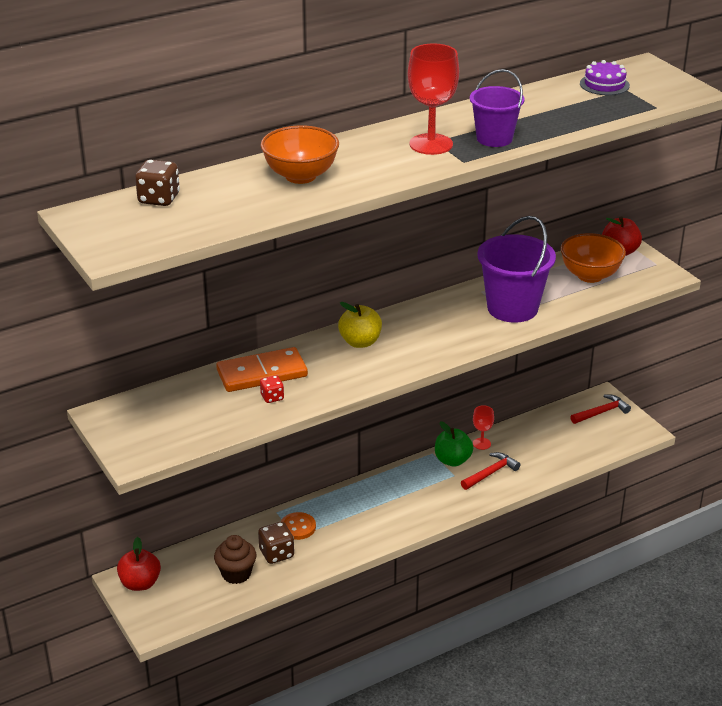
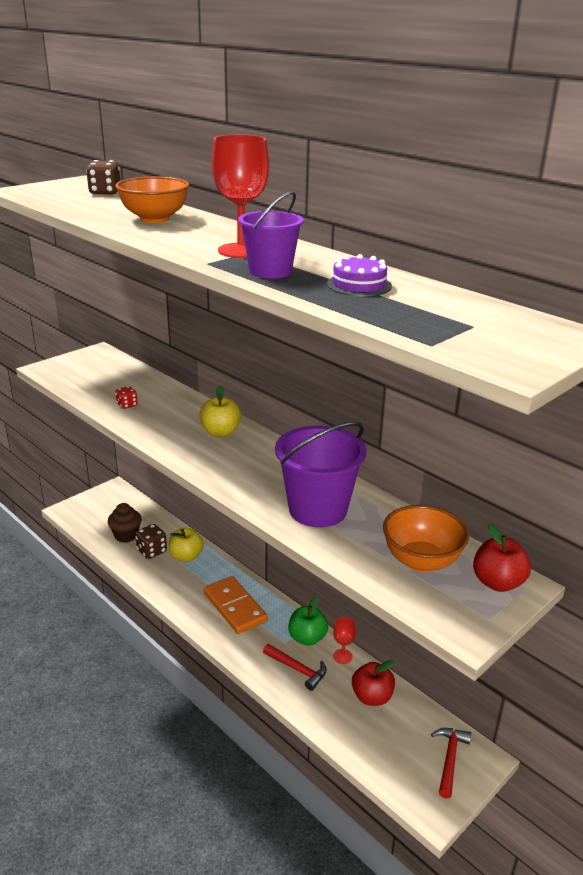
camera: 75 degrees right, 5 degrees down
(140, 583) = (111, 496): red apple -> red apple (372, 697)
(262, 373) = (160, 397): orange domino -> orange domino (234, 607)
(298, 527) = (186, 556): orange button -> yellow apple
(601, 412) = (449, 759): red hammer -> red hammer turned 120 degrees counterclockwise
(604, 84) = (475, 314): purple cake -> purple cake (359, 285)

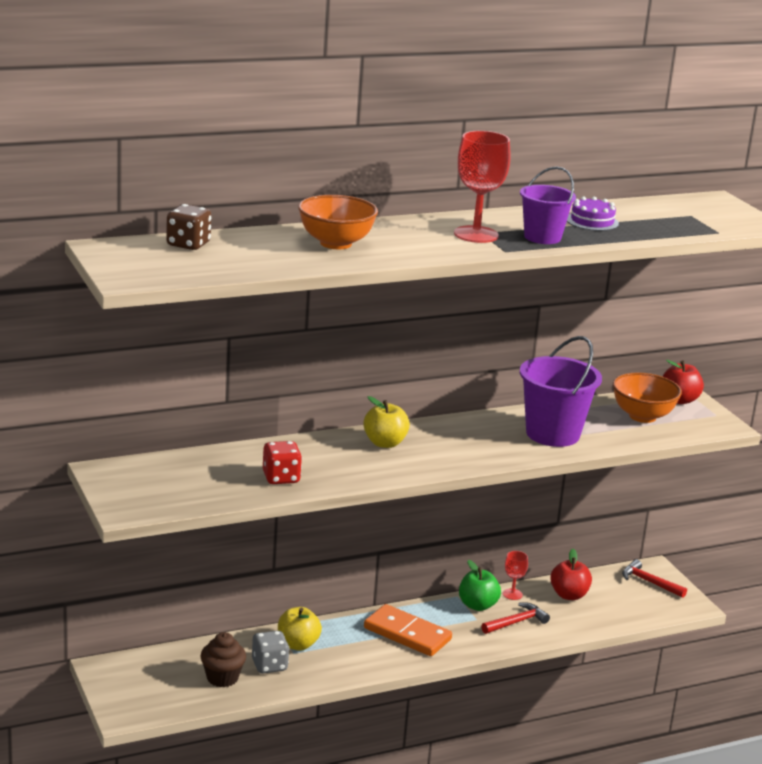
camera: 70 degrees left, 5 degrees down
(127, 405) = (281, 478): red dice -> red dice, size x1.61
(152, 551) = (269, 665): brown dice -> grey dice
(234, 607) = (407, 634): orange domino -> orange domino turned 45 degrees clockwise

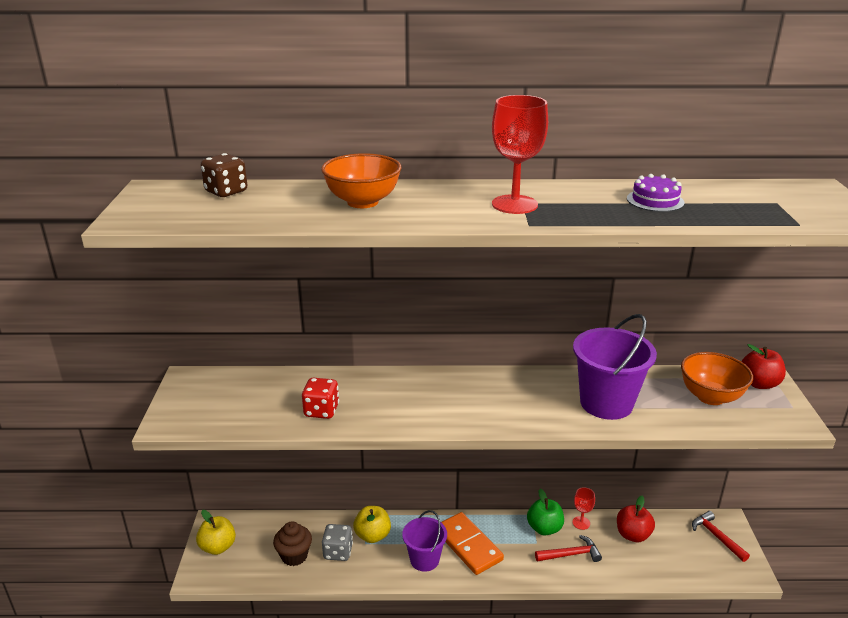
camera: 25 degrees right, 5 degrees up
(385, 443) = (439, 388): yellow apple -> yellow apple (218, 547)
(542, 237) = (584, 213): purple bucket -> purple bucket (424, 559)

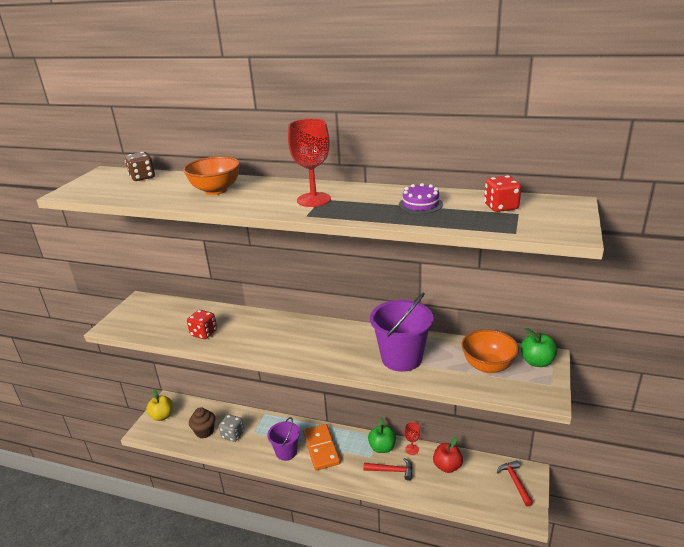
camera: 20 degrees right, 0 degrees up
(372, 535) = (260, 428): yellow apple -> none
(749, 197) = (501, 207): none -> red dice
(759, 383) = (537, 362): red apple -> green apple

